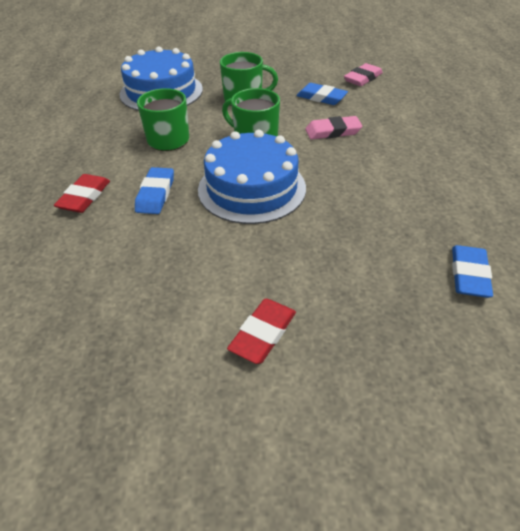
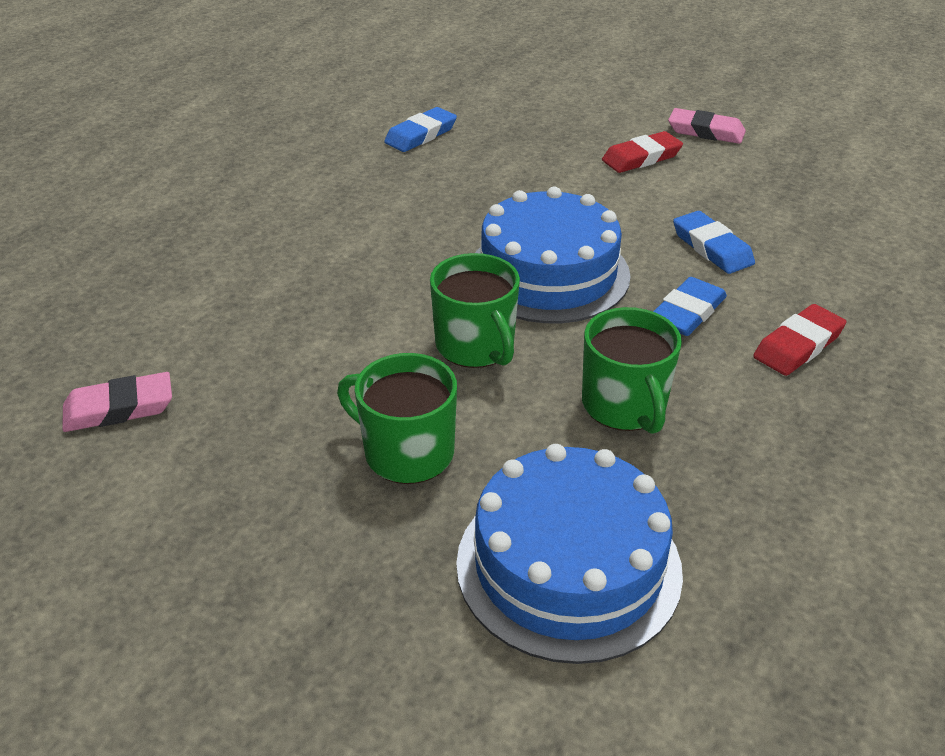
camera: 150 degrees left, 5 degrees down
(321, 97) = (263, 391): blue eraser -> blue eraser (712, 248)
(333, 131) = (341, 313): pink eraser -> pink eraser (706, 131)

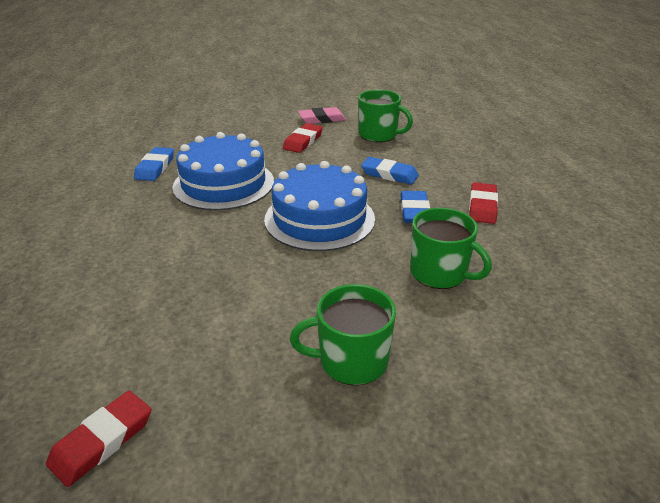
camera: 35 degrees left, 5 degrees down
(119, 408) = (102, 441): pink eraser -> red eraser
(476, 346) = (323, 276): green mug -> green mug (379, 135)
(568, 565) = (514, 378): blue cake -> blue cake (224, 184)

